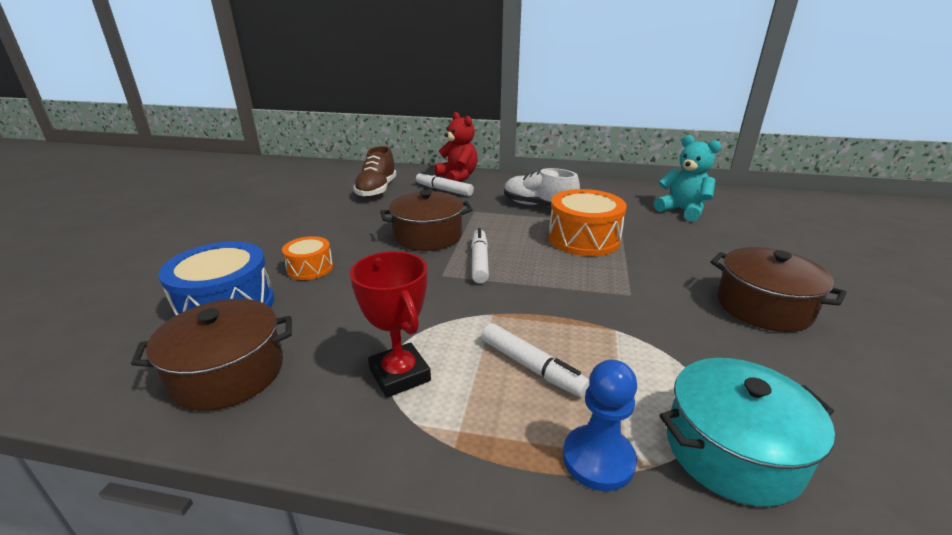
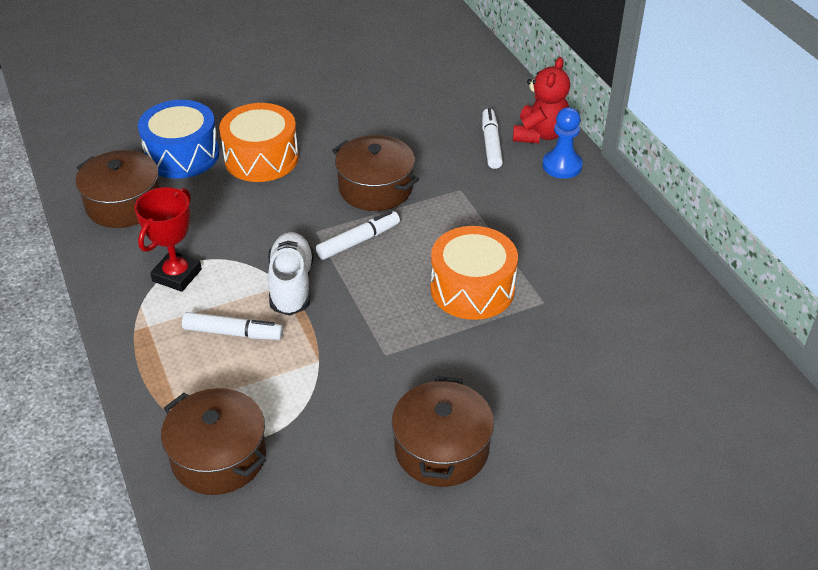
camera: 55 degrees right, 15 degrees up
(310, 268) = (261, 158): orange drum -> orange drum, size x1.78
(377, 190) = (440, 103): brown shoe -> none
(532, 367) = (233, 333): white marker -> white marker turned 90 degrees counterclockwise
(538, 206) = (523, 226): white shoe -> white shoe (291, 285)
(598, 459) = (167, 395): blue pawn -> blue pawn (562, 166)
(682, 211) = (638, 343): turquoise teddy bear -> none
(732, 450) = (219, 456): turquoise pot -> brown pot

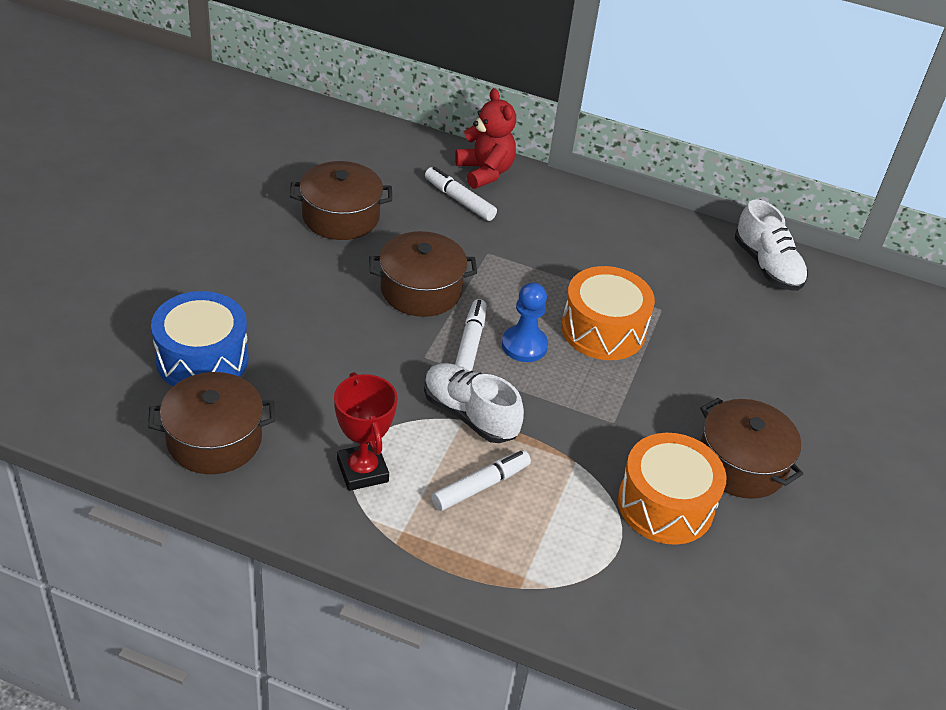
camera: 50 degrees left, 0 degrees up
(219, 456) = (610, 589): brown pot -> brown pot (340, 216)
(261, 158) = (284, 319): orange drum -> orange drum (665, 504)
(562, 166) = (534, 190): blue pawn -> blue pawn (524, 345)
(694, 325) = (767, 266): none -> white shoe

